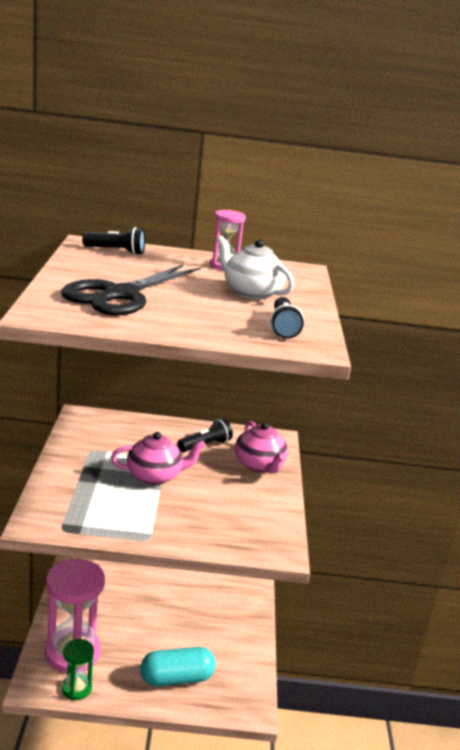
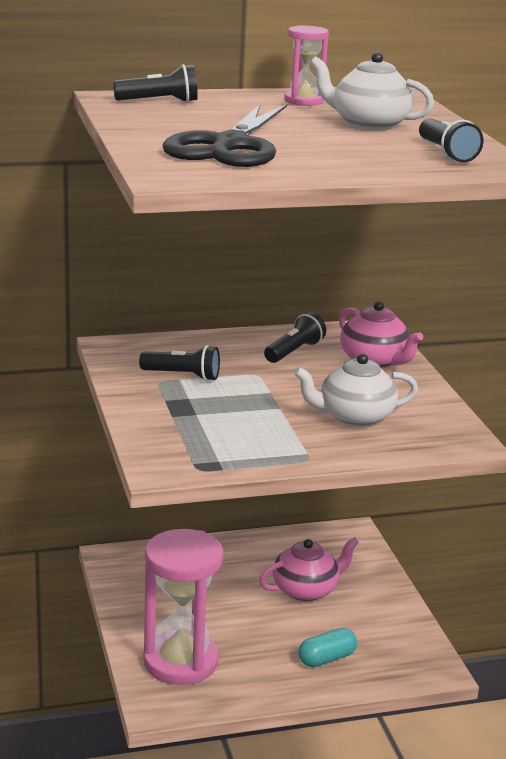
camera: 15 degrees left, 0 degrees up
(76, 688) = (211, 697): green hourglass -> none
(111, 449) = (182, 375): none -> black flashlight
(155, 476) = (261, 394): pink teapot -> pink teapot (306, 590)
(176, 678) = (326, 658): turquoise capsule -> turquoise capsule, size x0.64
(209, 510) = (354, 417): none -> white teapot

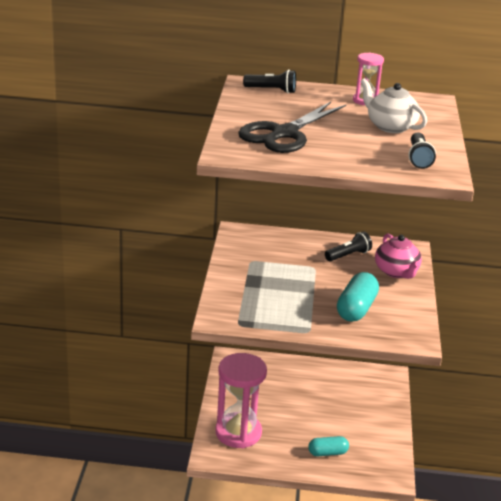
camera: 20 degrees right, 5 degrees up
(182, 375) = (267, 259): black flashlight -> none
(306, 590) = (339, 406): pink teapot -> none
(354, 417) = (356, 309): white teapot -> turquoise capsule

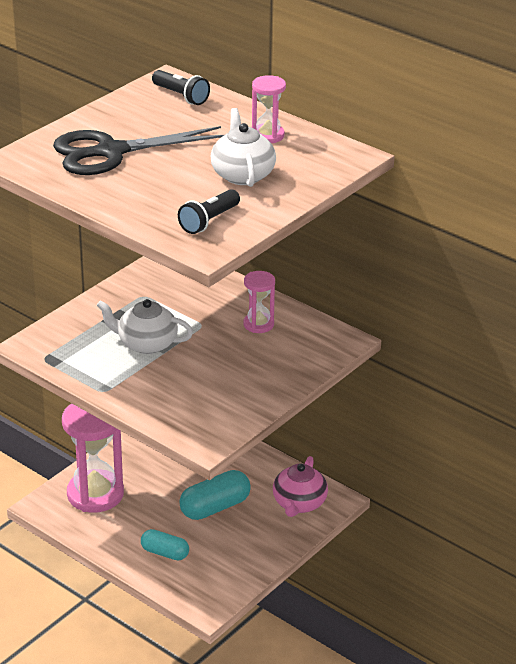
camera: 35 degrees right, 5 degrees up
(295, 291) = (146, 344): none -> white teapot
(348, 255) = (258, 324): black flashlight -> pink hourglass
(356, 309) = (186, 386): turquoise capsule -> turquoise capsule (215, 507)
(396, 272) = (289, 361): pink teapot -> pink teapot (299, 504)

